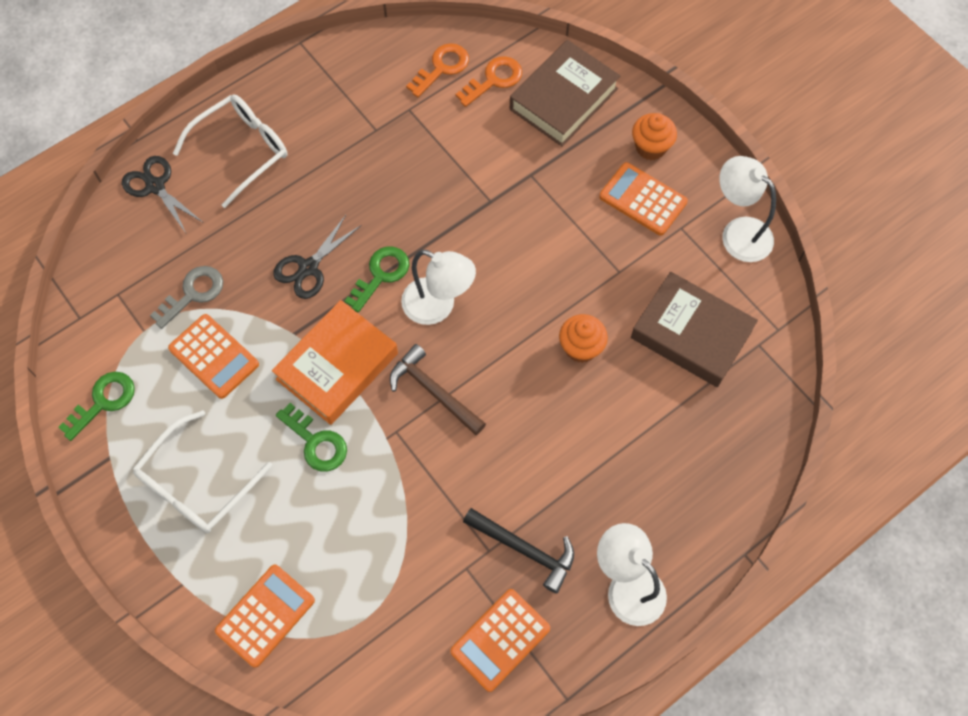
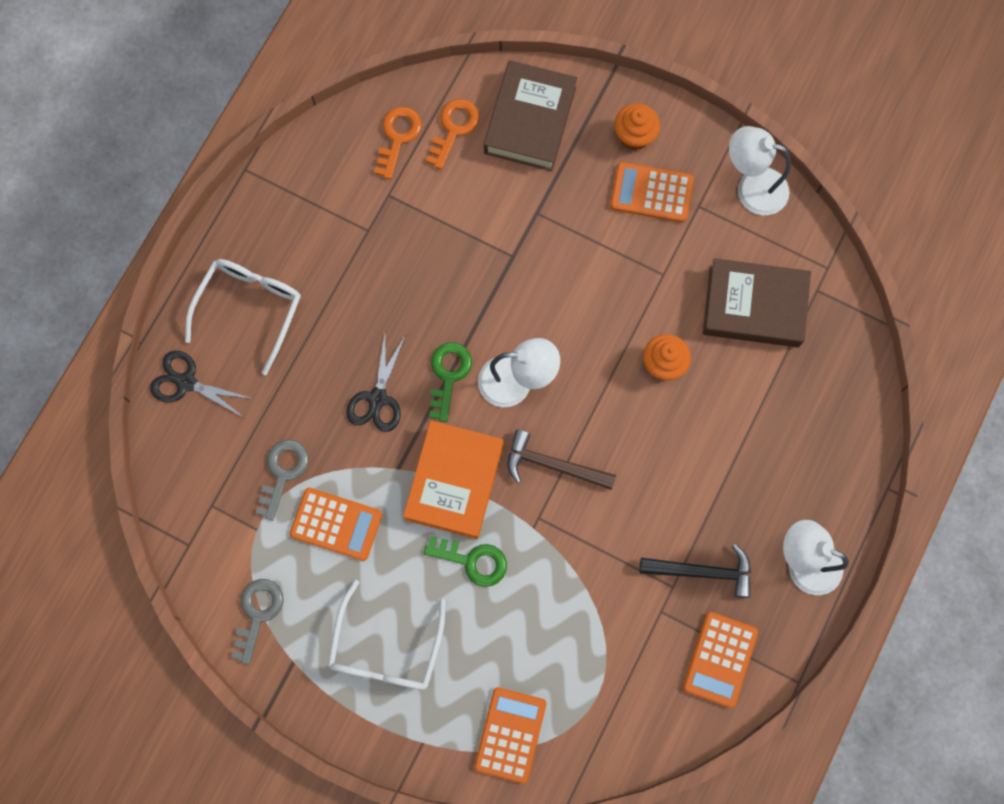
camera: 25 degrees left, 10 degrees up
(103, 401) = (258, 613): green key -> grey key

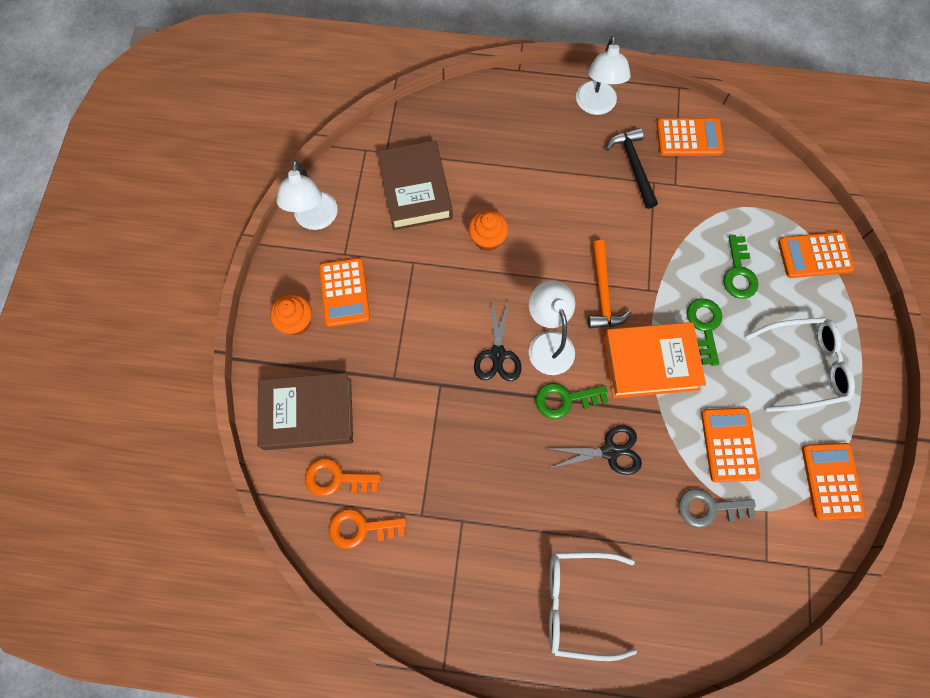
camera: 110 degrees left, 5 degrees down
(186, 382) = (671, 635): black scissors -> black scissors (497, 354)
(258, 613) = (831, 481): grey key -> orange calculator
(521, 631) = (738, 273): none -> green key
(553, 465) = (602, 293): brown hammer -> orange hammer

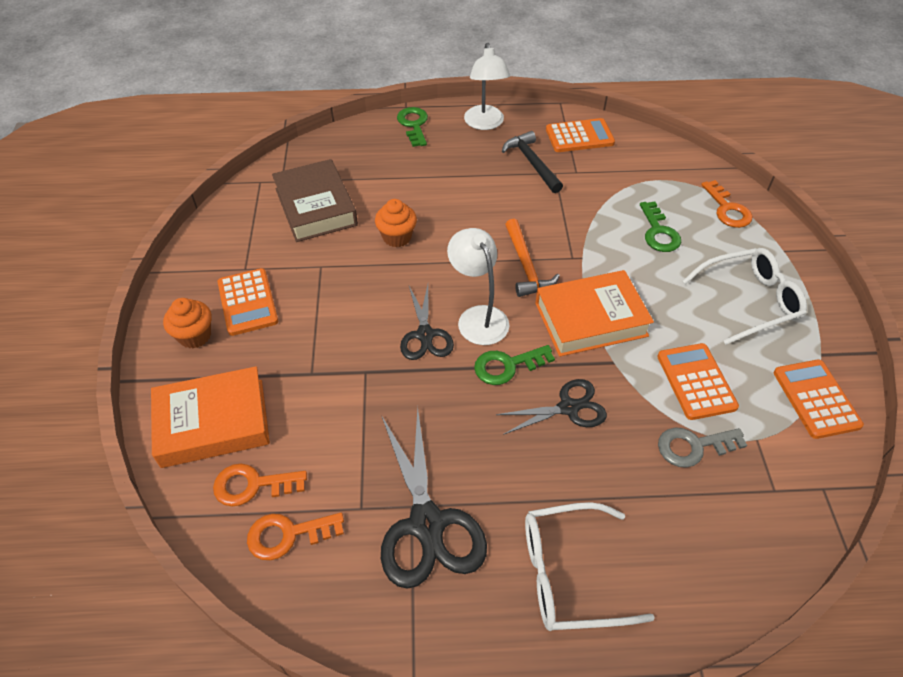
camera: 10 degrees left, 20 degrees down
(308, 414) = (213, 422): brown book -> orange book
(315, 220) = (211, 244): white lamp -> none
(472, 539) = (427, 524): none -> black scissors
(704, 326) = (638, 280): green key -> green key (414, 125)
(814, 255) = (727, 209): orange calculator -> orange key

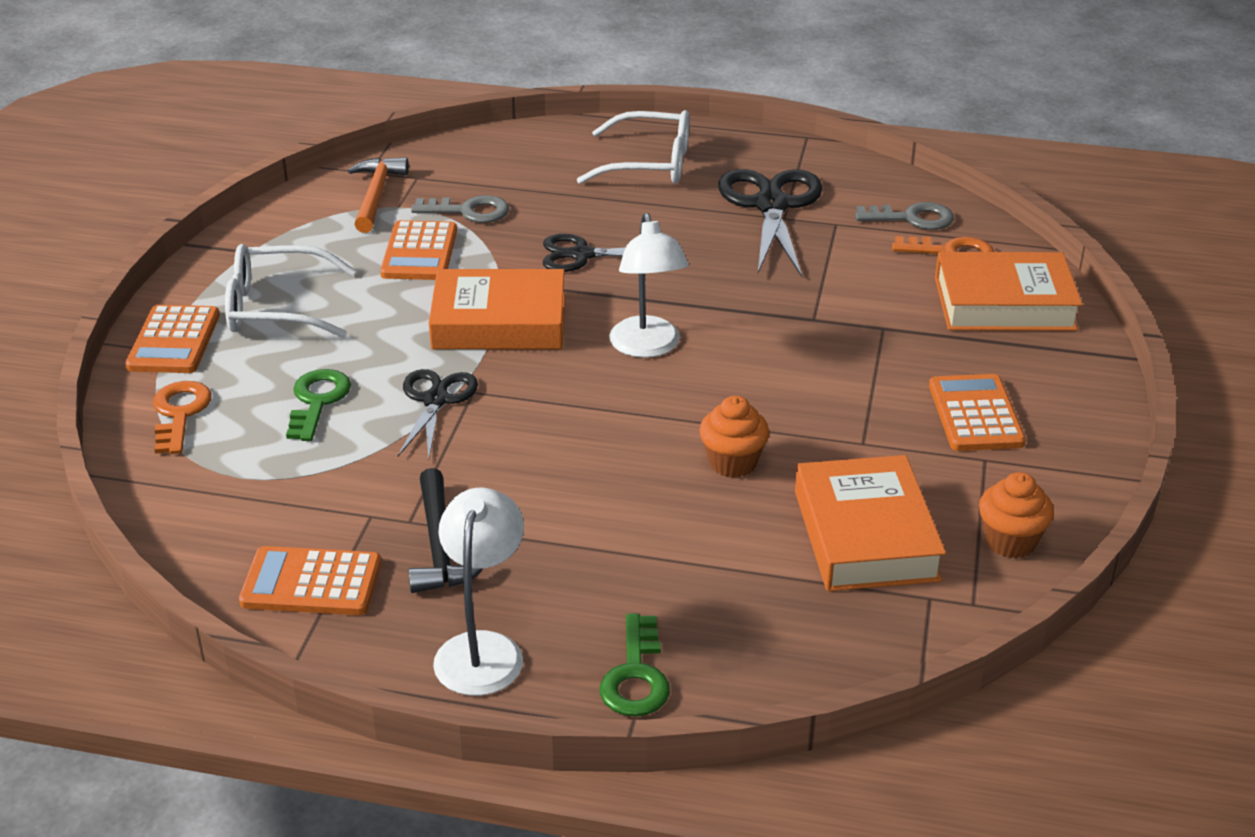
camera: 165 degrees left, 15 degrees down
(195, 336) = (1046, 387): orange cupcake -> orange cupcake (1010, 541)
(288, 535) = (912, 218): orange key -> grey key
(316, 207) = (865, 535): brown book -> orange book
(425, 335) = (726, 340): black scissors -> black scissors (435, 400)
(507, 366) = (633, 297): green key -> none
(526, 266) = (549, 392): orange hammer -> orange hammer (376, 195)
(816, 399) = (302, 222): orange calculator -> orange calculator (174, 341)

